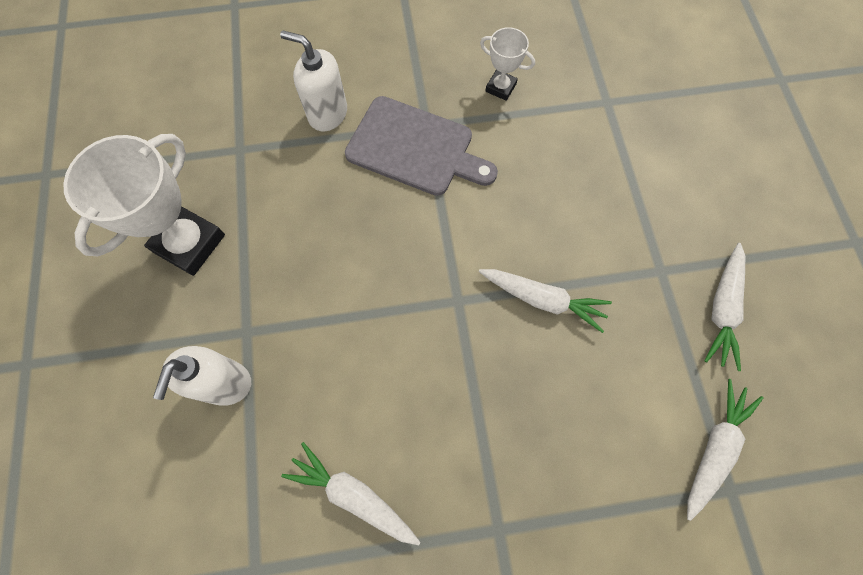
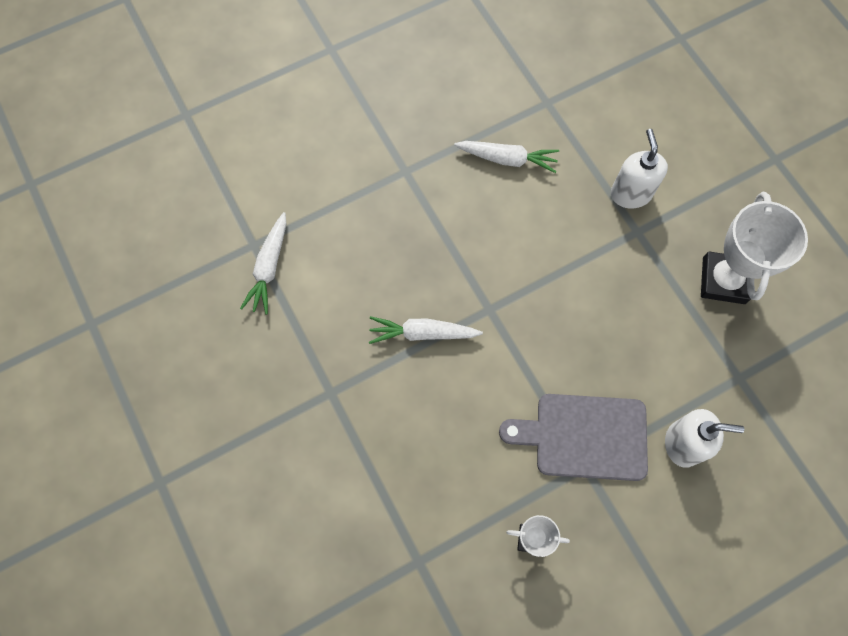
camera: 160 degrees right, 0 degrees up
(722, 309) = (275, 375): white carrot -> none

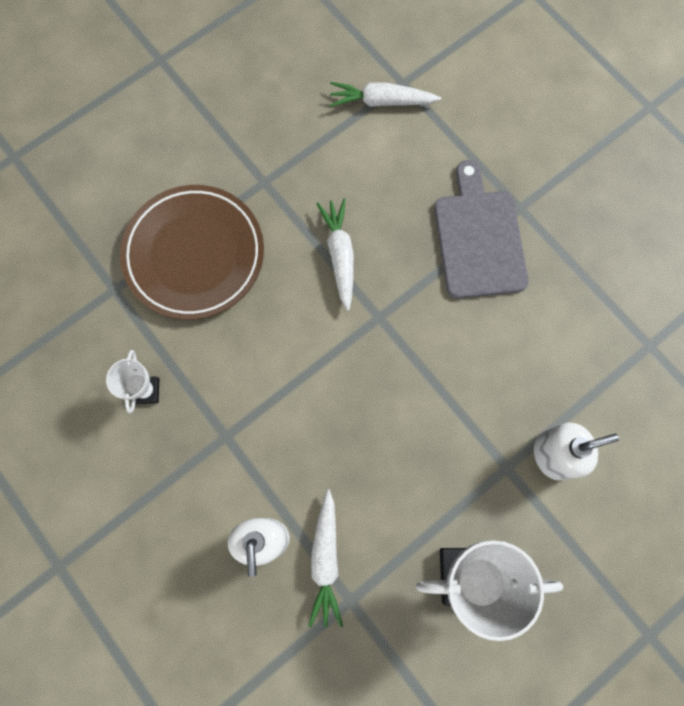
camera: 80 degrees right, 5 degrees up
(396, 473) = (194, 255): none -> brown plate
(507, 159) = (562, 311): white carrot -> white carrot (325, 560)
(584, 436) = (257, 432): grey cutting board -> grey cutting board (479, 238)

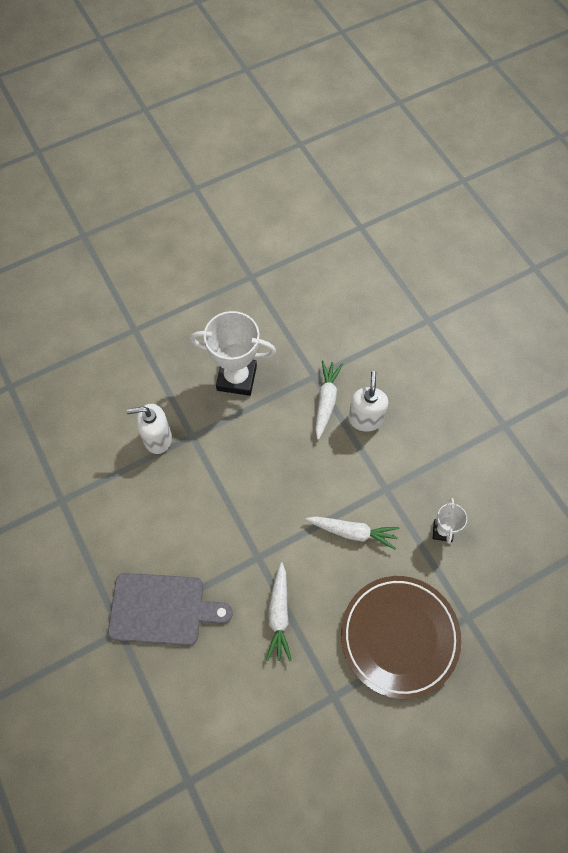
camera: 170 degrees left, 10 degrees down
(381, 101) = (213, 764): white carrot -> white carrot (353, 532)
(479, 238) = (162, 609): grey cutting board -> grey cutting board turned 90 degrees counterclockwise

